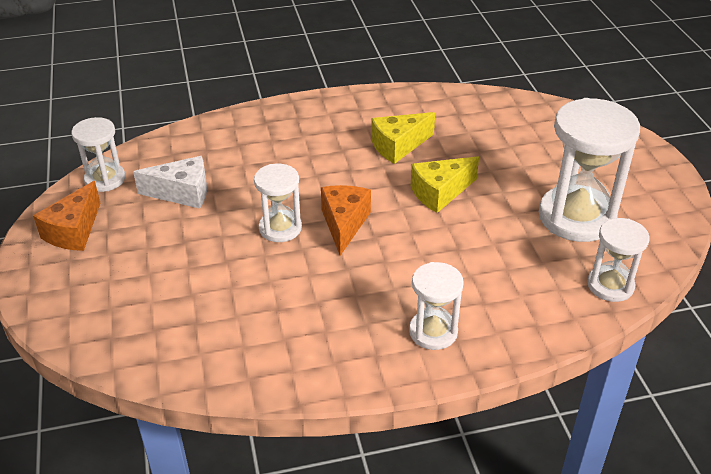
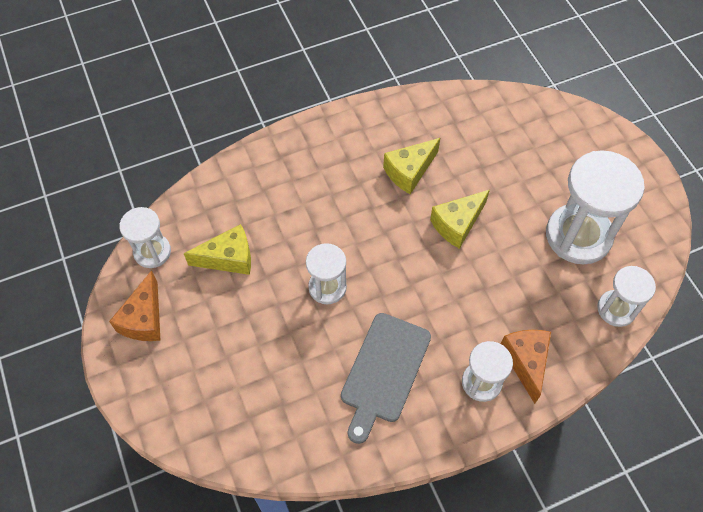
camera: 10 degrees left, 20 degrees up
(182, 193) = (228, 258): white cheese -> yellow cheese
(321, 307) = (384, 371): none -> grey cutting board
(344, 224) = (382, 274): orange cheese -> orange cheese (526, 362)

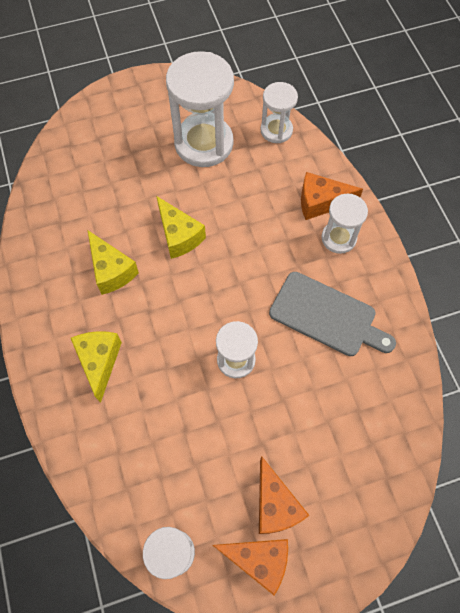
camera: 85 degrees left, 5 degrees up
(190, 330) = (275, 505): none -> orange cheese
(228, 258) = (191, 461): yellow cheese -> yellow cheese (99, 362)

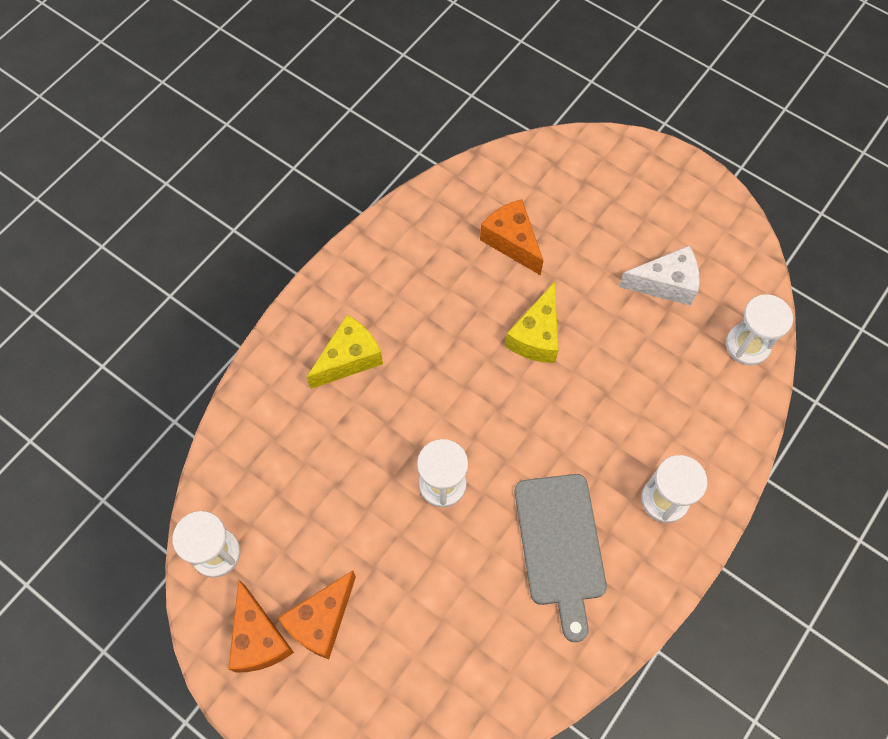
camera: 55 degrees right, 0 degrees up
(111, 270) = (449, 301): yellow cheese -> none
(204, 143) = (665, 284): white hourglass -> white cheese
(321, 202) = (694, 452): orange cheese -> orange cheese (512, 242)

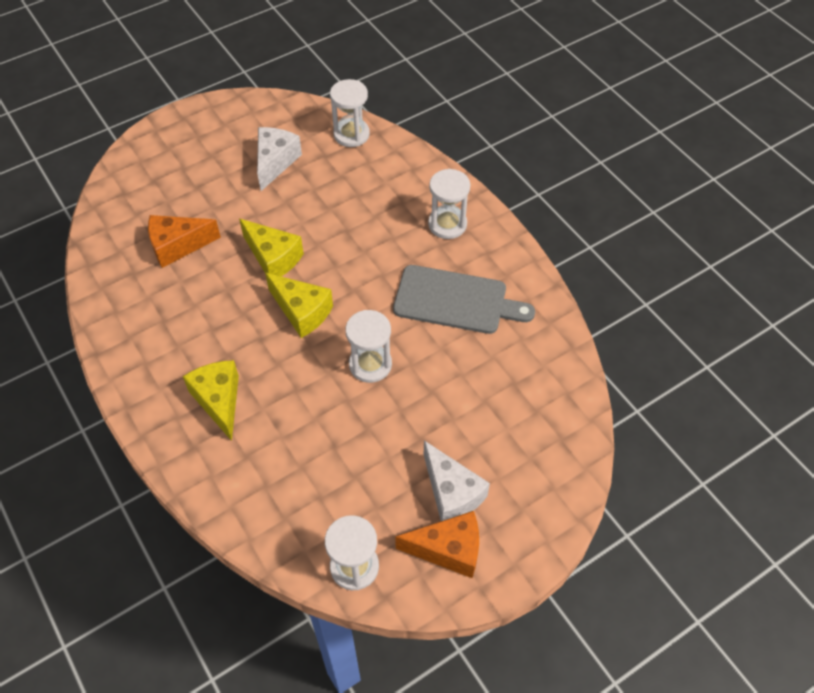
camera: 70 degrees left, 10 degrees down
(321, 620) = (451, 493): orange cheese -> white cheese
(480, 391) = (302, 312): none -> yellow cheese

